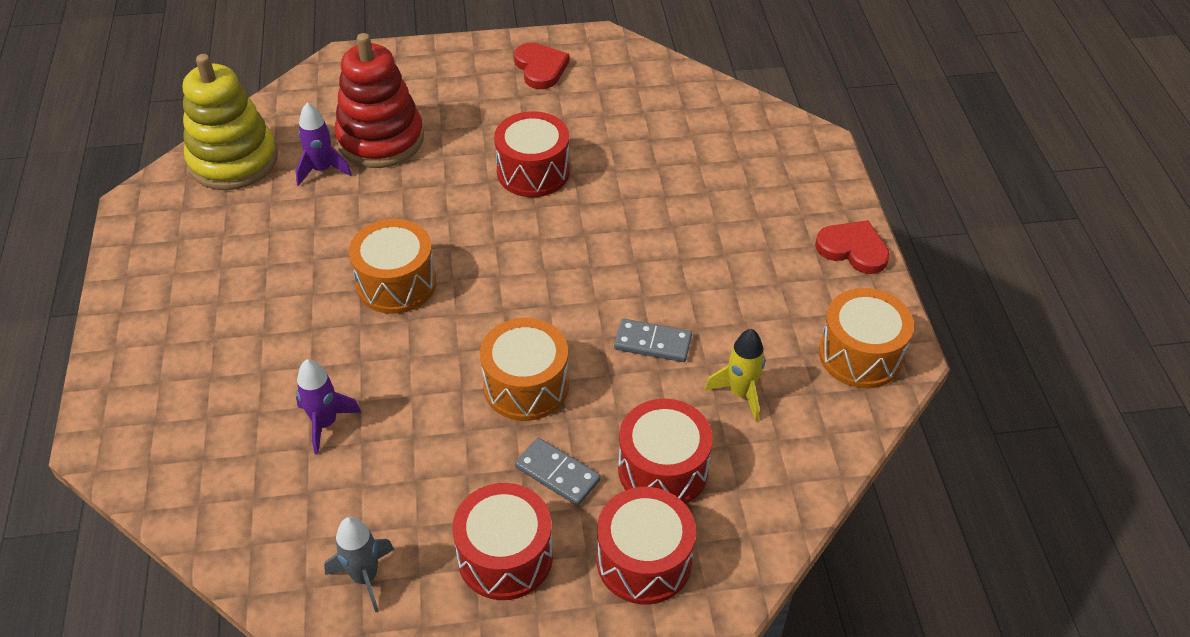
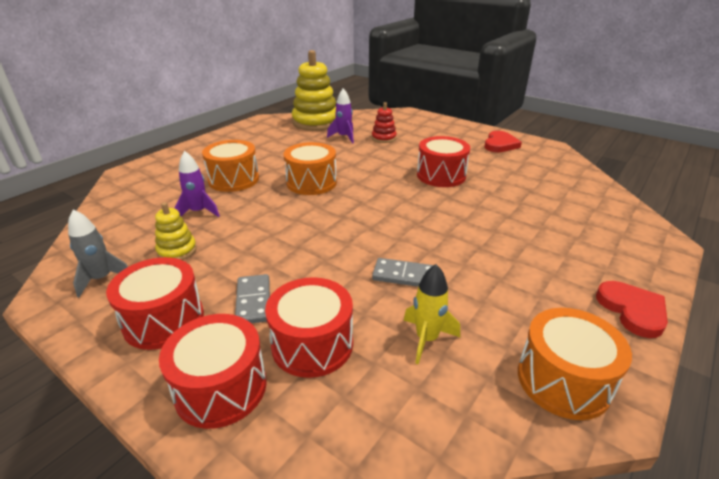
camera: 45 degrees right, 15 degrees down
(380, 139) = (384, 138): red stacking toy -> red stacking toy, size x0.49
(389, 486) = (177, 250): none -> yellow stacking toy
(526, 386) = (303, 252): orange drum -> orange drum (234, 179)
(652, 343) = (404, 275): grey domino -> grey domino turned 45 degrees counterclockwise

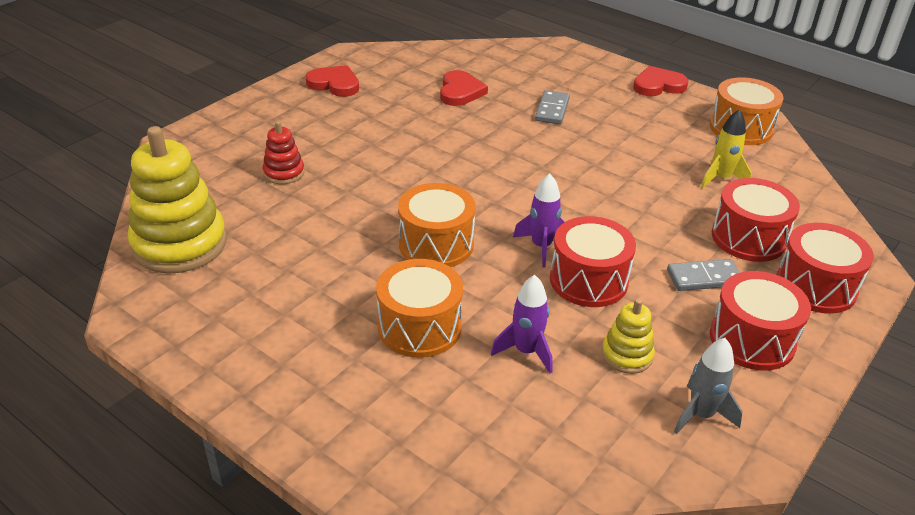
camera: 90 degrees left, 5 degrees up
(344, 137) = (267, 212): purple rocket -> purple rocket (541, 247)
(404, 275) = (639, 183): grey domino -> grey domino (552, 110)
(441, 175) = (423, 138): red drum -> red drum (588, 280)
(522, 188) = (460, 91): none -> red heart

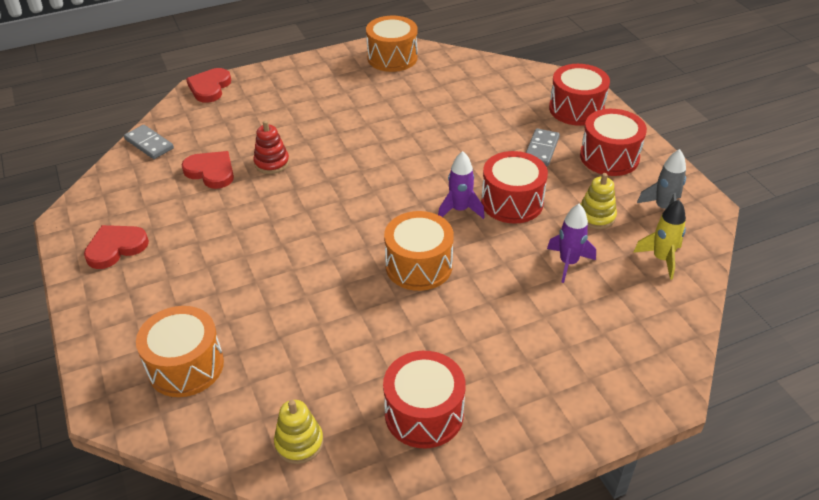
camera: 60 degrees left, 5 degrees up
(180, 244) = (299, 443): yellow stacking toy -> yellow stacking toy, size x0.49
(284, 173) = (241, 331): red stacking toy -> red stacking toy (272, 163)
(419, 327) = (512, 310): orange drum -> orange drum (186, 366)
(552, 110) = (288, 132): grey domino -> grey domino (149, 144)
(658, 85) = (304, 67): red heart -> red heart (209, 87)
(721, 178) = (443, 93): yellow rocket -> yellow rocket (661, 259)
(748, 238) = (513, 112): red drum -> red drum (424, 414)

